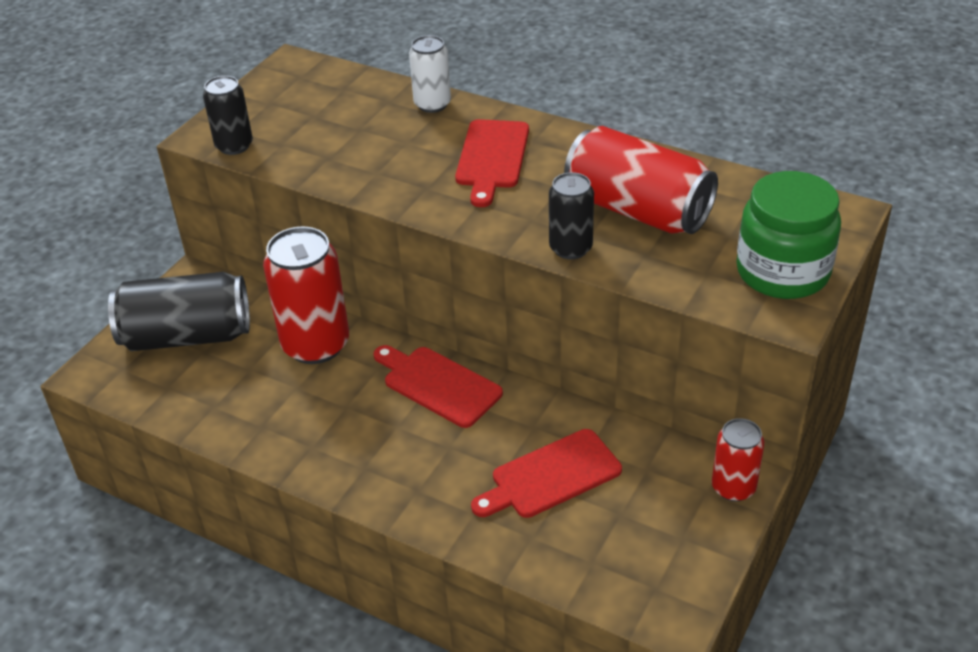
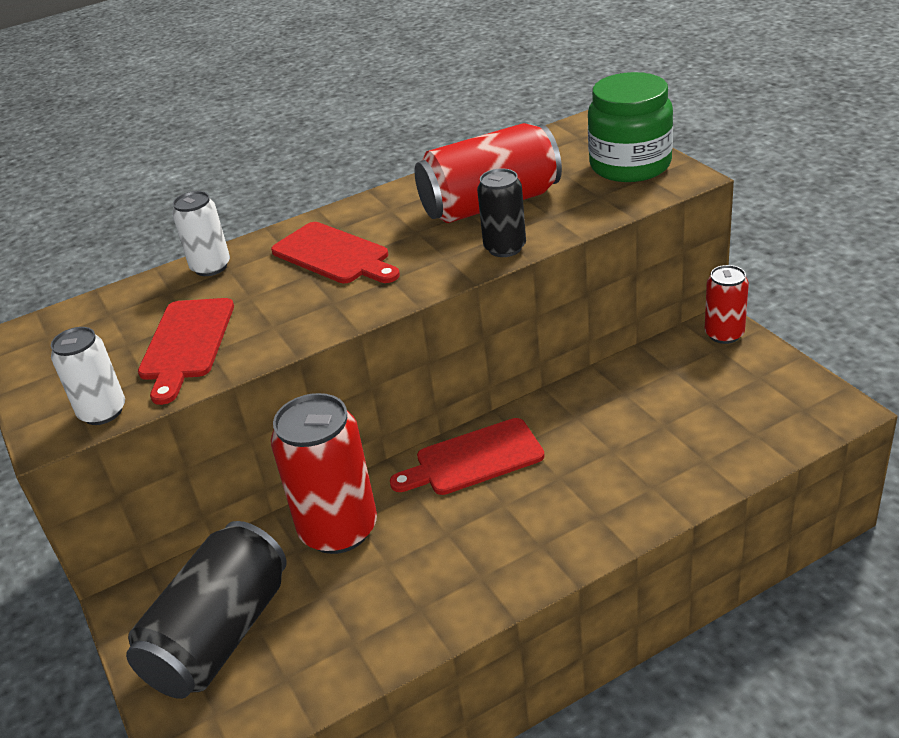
camera: 55 degrees left, 5 degrees down
(234, 146) = (103, 412): black can -> white can
(551, 476) = (642, 425): red cutting board -> red cutting board (187, 343)

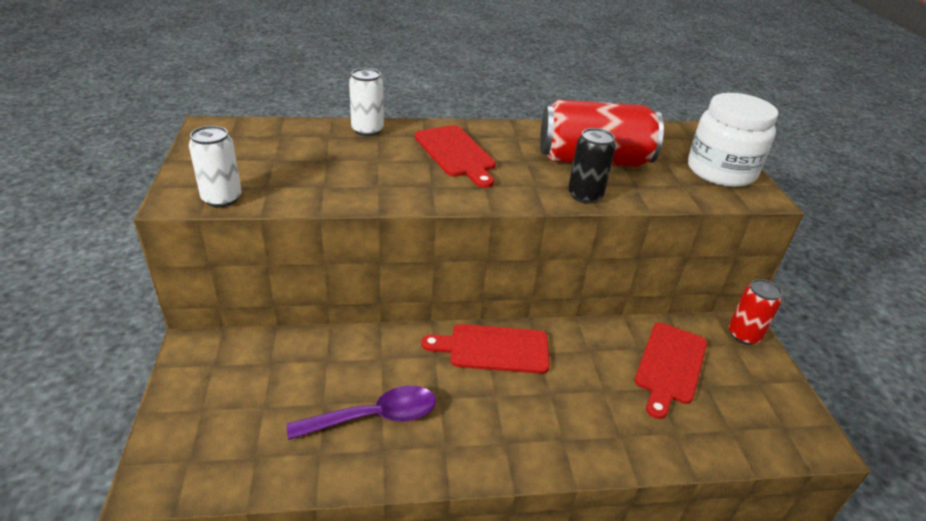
camera: 15 degrees right, 0 degrees up
(187, 343) = (312, 174): red cutting board -> red cutting board (670, 366)
(220, 635) = (234, 400): black can -> none
(338, 529) = (365, 358): red can -> none
(389, 582) = (374, 417): none -> purple spoon
(630, 165) = (721, 171): green jar -> white jar

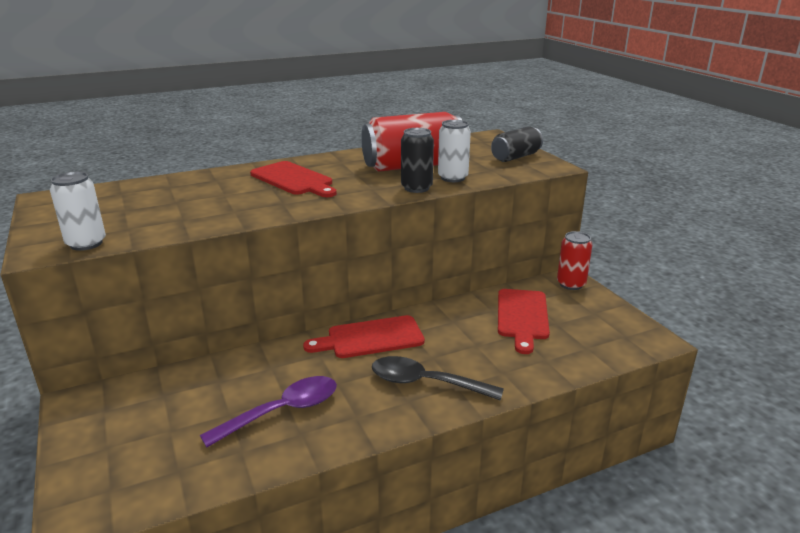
camera: 15 degrees left, 10 degrees down
(367, 130) = (204, 177): white can -> white can (452, 178)
(531, 424) = (425, 383): none -> black spoon
(721, 171) = (515, 157): white jar -> black can

